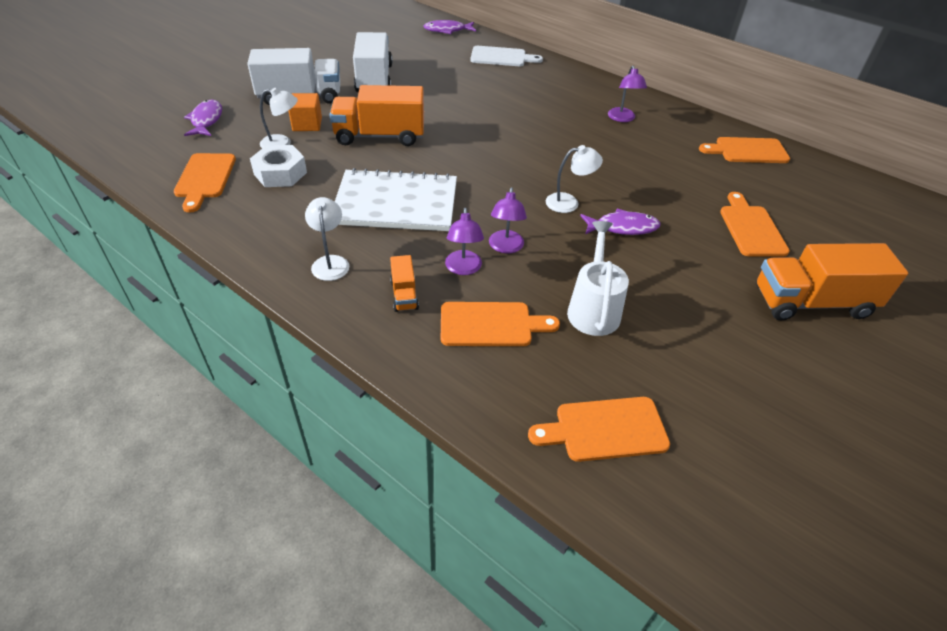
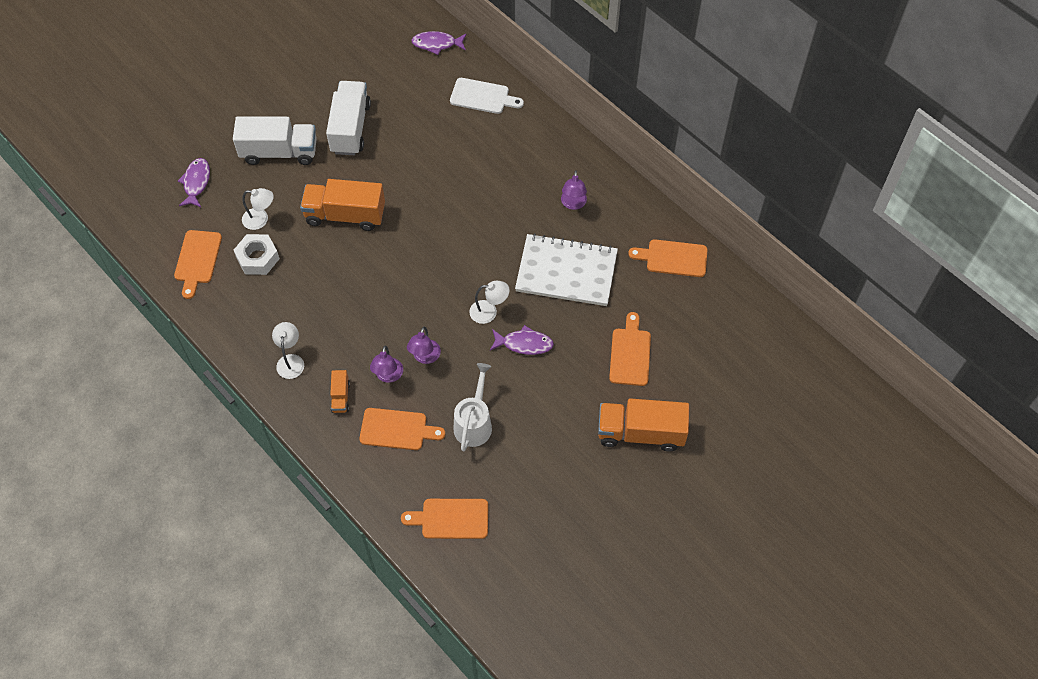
camera: 10 degrees right, 15 degrees up
(307, 124) = (283, 194): orange cube -> none
(396, 204) = (347, 302): white notebook -> white notebook (566, 272)

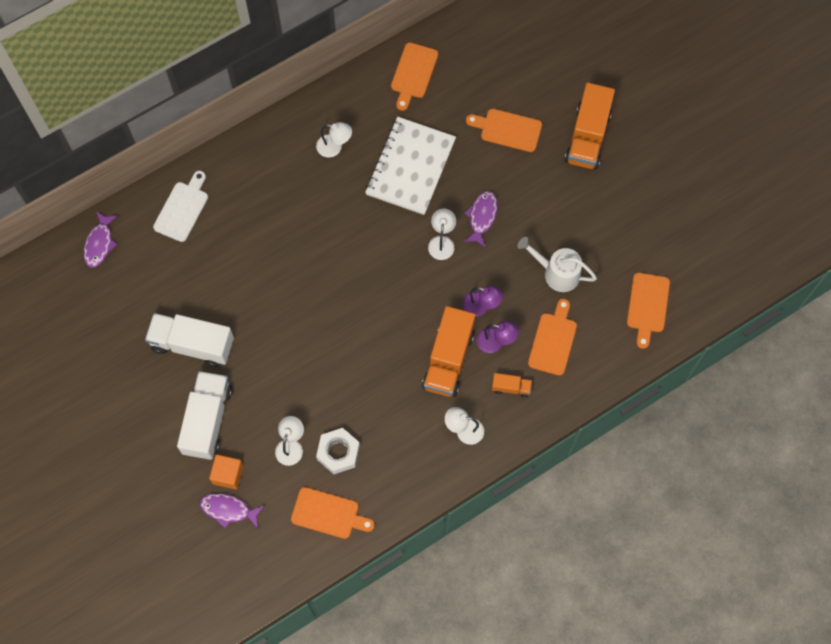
camera: 80 degrees left, 10 degrees up
(229, 176) = (228, 474): none -> orange cube
(345, 215) = (303, 361): orange truck -> orange truck (448, 359)
(573, 204) = (334, 147): purple lamp -> white lamp

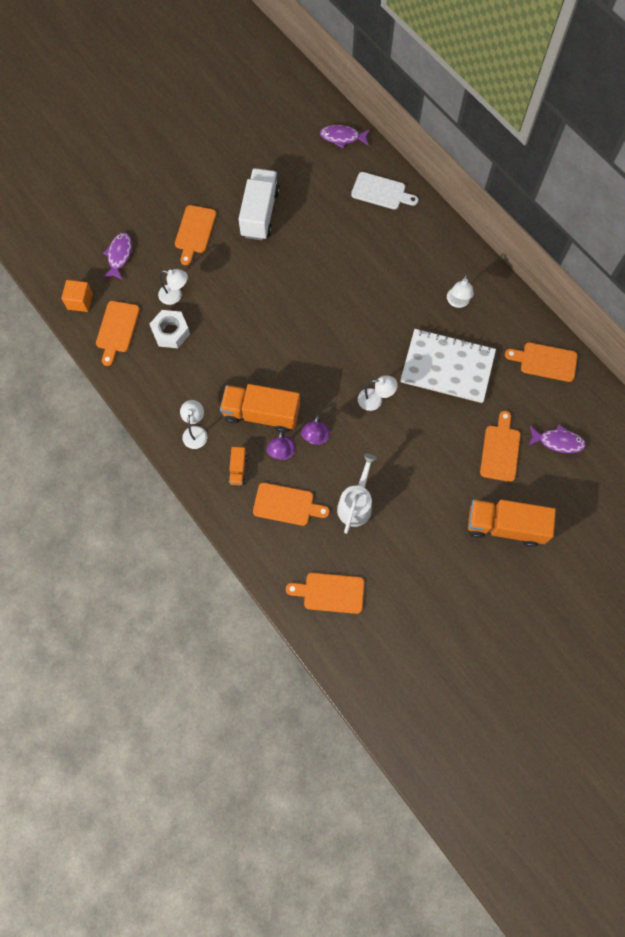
camera: 85 degrees right, 0 degrees up
(207, 420) = (195, 232): white truck -> orange cutting board
(228, 474) = (149, 252): orange cube -> orange cube (80, 301)
(482, 217) = (405, 433): purple fish -> purple fish (558, 441)

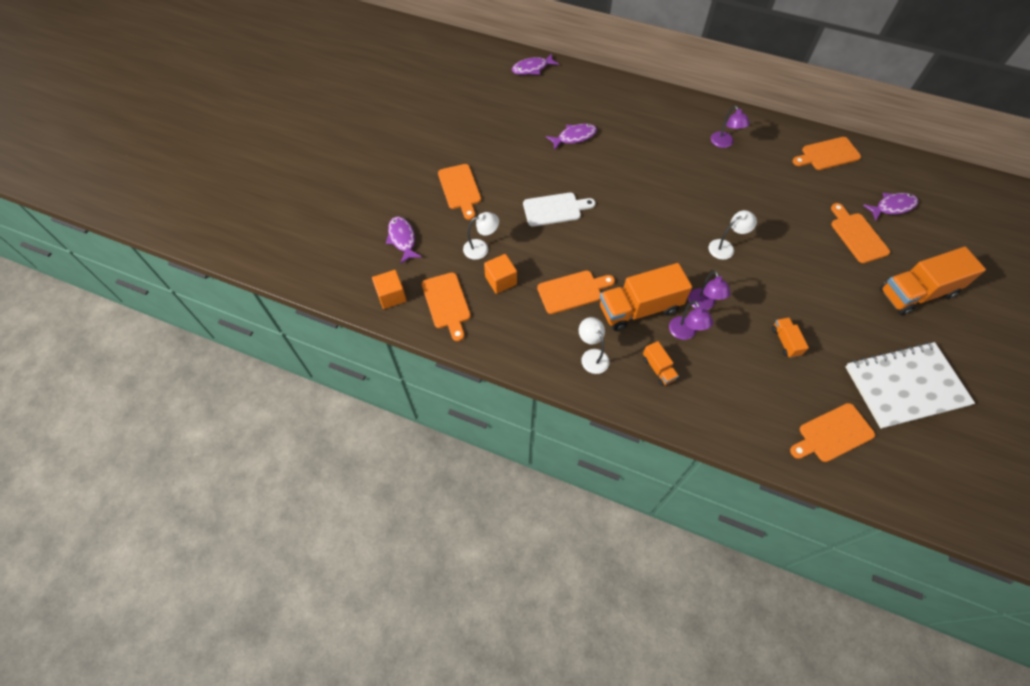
camera: 30 degrees left, 10 degrees down
(171, 332) = (501, 280): white nut -> orange cube
(260, 213) = (507, 150): white truck -> none
(286, 504) = (727, 376): orange cutting board -> orange cutting board (572, 291)
(327, 229) = (574, 137): none -> purple fish
(356, 504) = (785, 341): white watering can -> orange truck
(381, 192) = (595, 93): white cutting board -> white cutting board (555, 209)
(447, 367) = (759, 194): white notebook -> white notebook (905, 386)
(457, 302) = (724, 143): white lamp -> purple lamp

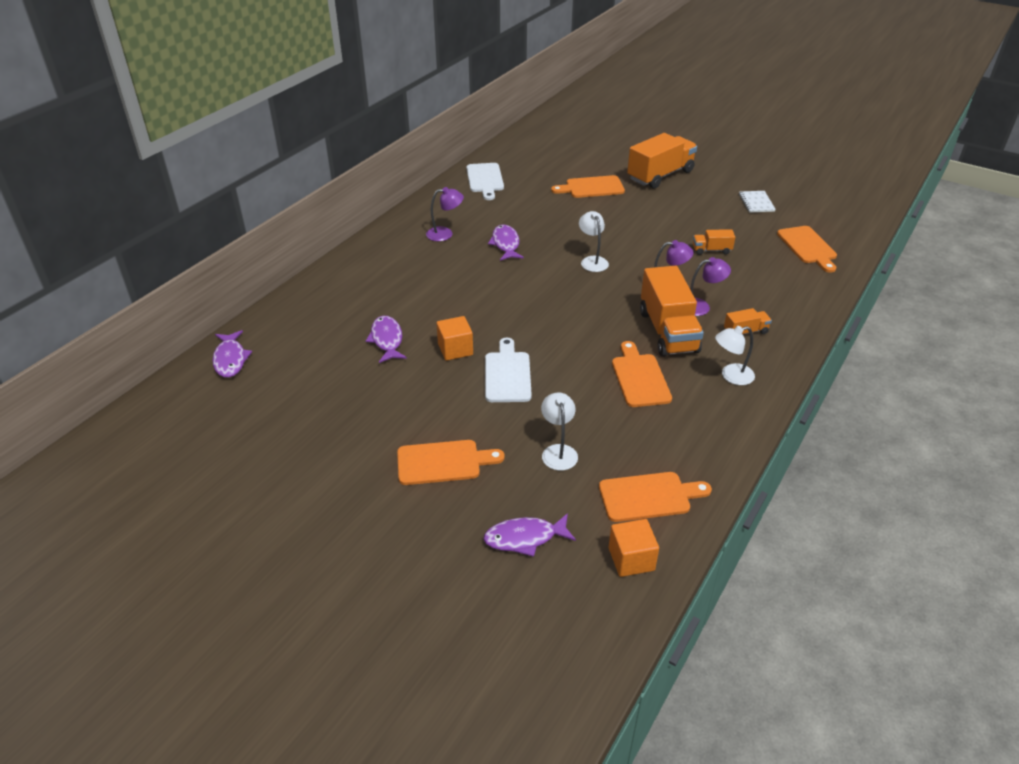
camera: 80 degrees left, 20 degrees down
(501, 280) = (616, 438): orange cube -> orange cube (455, 349)
(828, 154) = (485, 179): orange cutting board -> white cutting board
(892, 207) = (561, 164): purple fish -> purple fish (505, 244)
(905, 386) = (756, 203): white notebook -> white notebook, size x0.43
(917, 293) = (660, 175): orange truck -> orange truck turned 120 degrees counterclockwise

